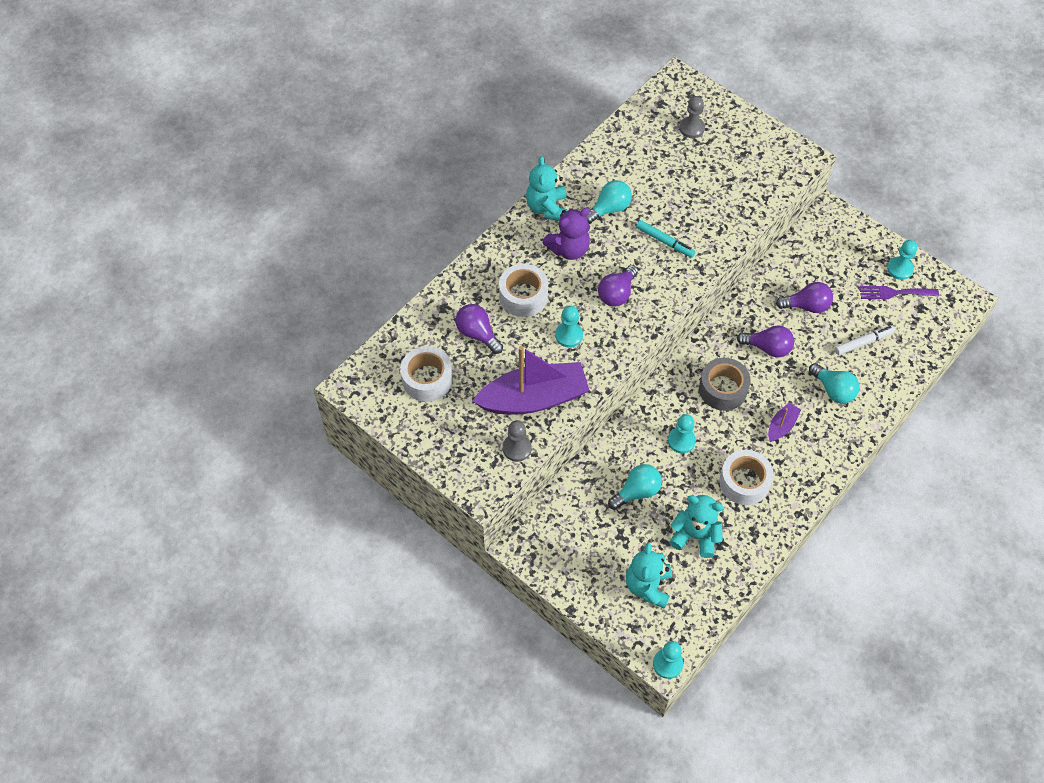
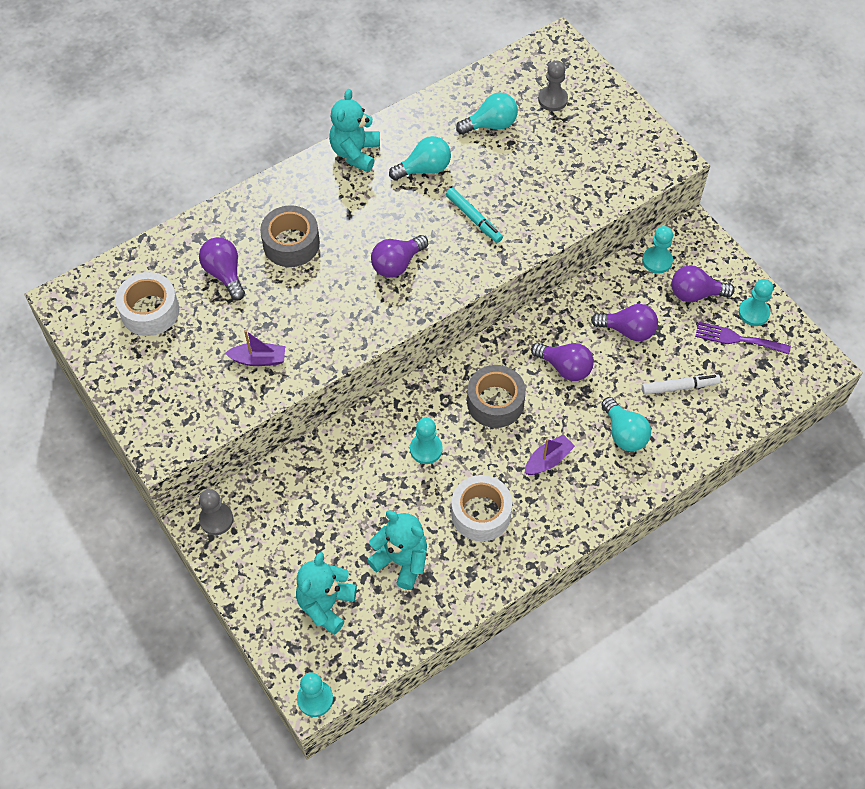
camera: 15 degrees right, 0 degrees up
(517, 448) = (218, 410): grey pawn -> grey pawn (216, 519)
(523, 296) = (291, 243): white tape -> grey tape
(534, 398) = (258, 359): purple boat -> purple boat, size x0.44
(569, 249) = (362, 203): purple teddy bear -> none
(569, 335) = (325, 298): turquoise pawn -> turquoise pawn (657, 261)
(637, 492) = (354, 494): turquoise light bulb -> turquoise light bulb (491, 125)
(849, 264) = (695, 294): none -> purple light bulb

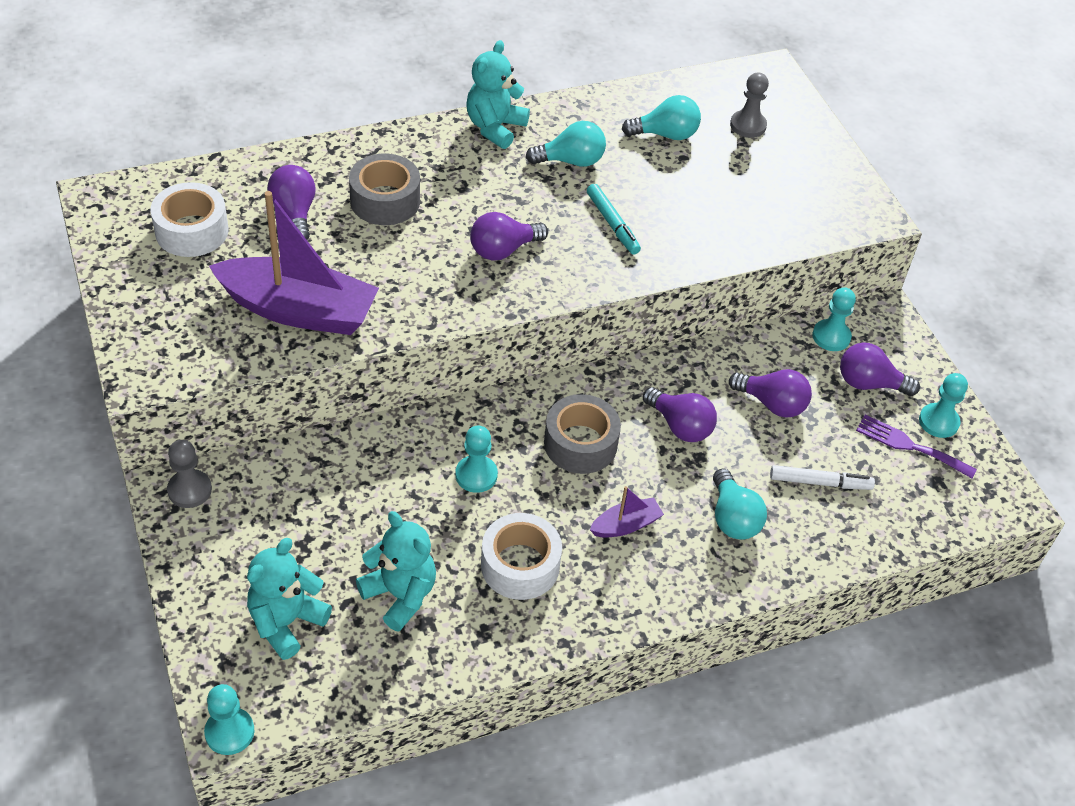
camera: 10 degrees right, 10 degrees down
(258, 359) = (298, 310): purple boat -> purple boat, size x2.25

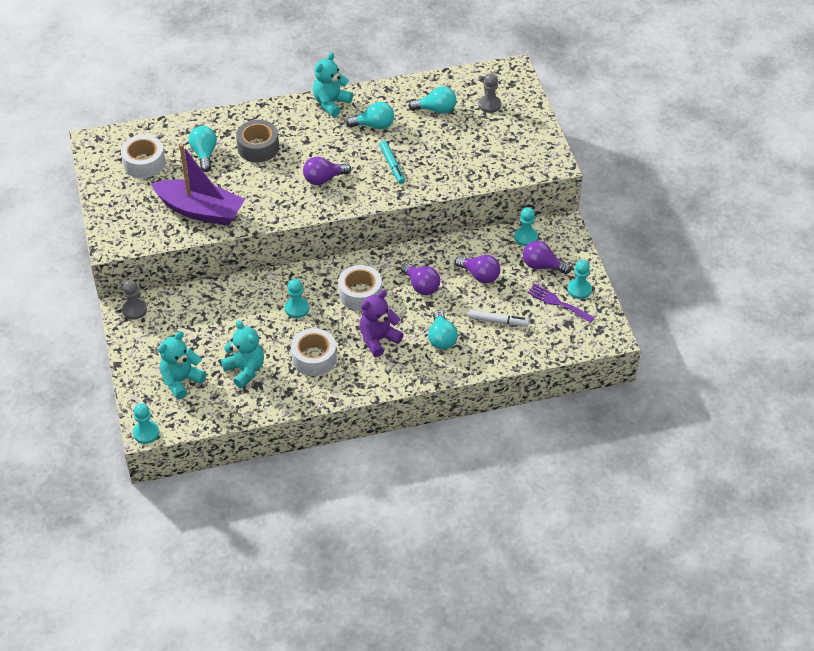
camera: 10 degrees right, 0 degrees up
(294, 213) = (204, 154): purple light bulb -> turquoise light bulb
(580, 444) = (360, 294): grey tape -> white tape
(626, 525) = (378, 339): purple boat -> purple teddy bear

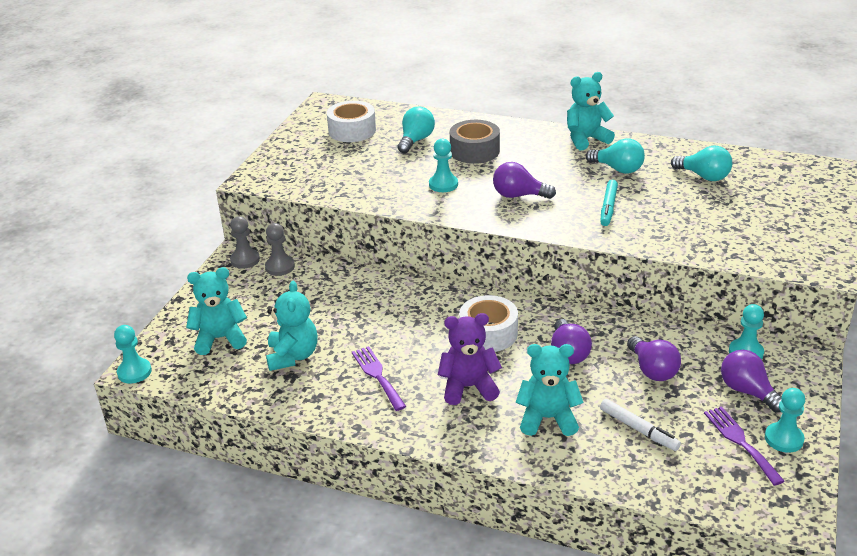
camera: 35 degrees right, 15 degrees down
(200, 211) = (364, 181): purple boat -> none
(297, 308) = (404, 320): turquoise pawn -> turquoise pawn (443, 184)
(314, 358) = (377, 375): white tape -> purple fork
(441, 338) = (547, 418): turquoise light bulb -> turquoise teddy bear
(489, 105) = (775, 190): grey pawn -> grey pawn (280, 267)

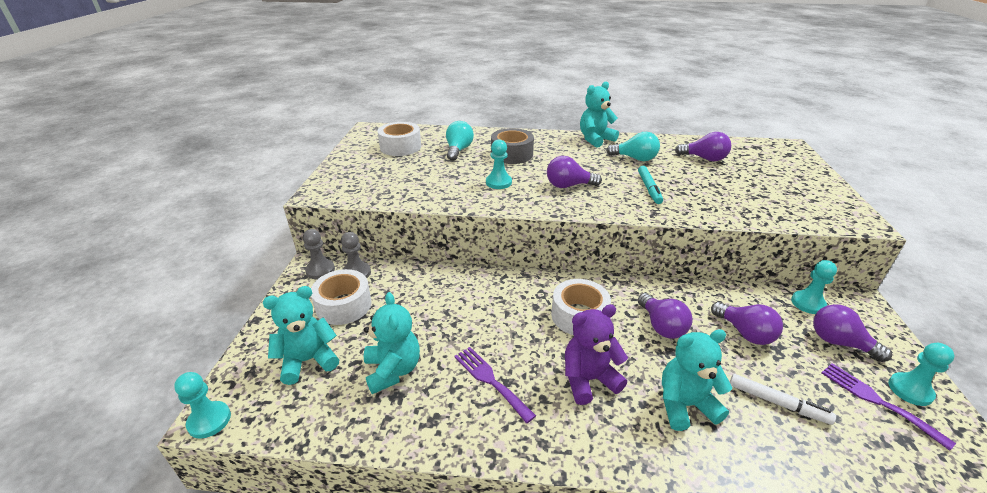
camera: 15 degrees left, 0 degrees up
(261, 296) = (343, 305): none -> white tape
(704, 176) = (704, 158): turquoise light bulb -> purple light bulb

